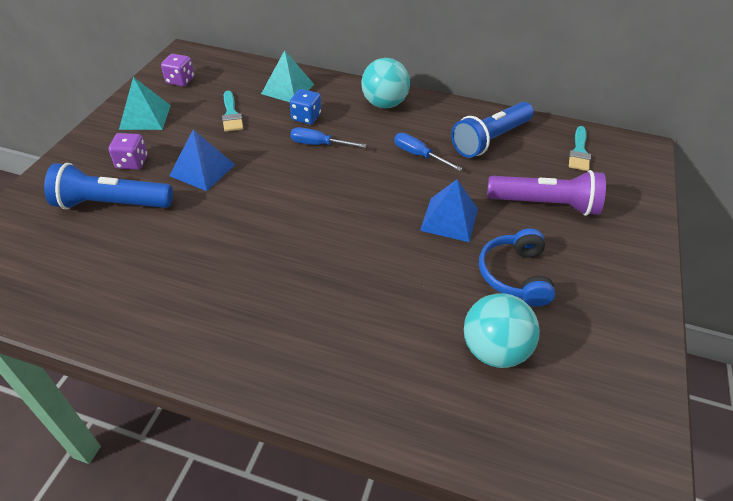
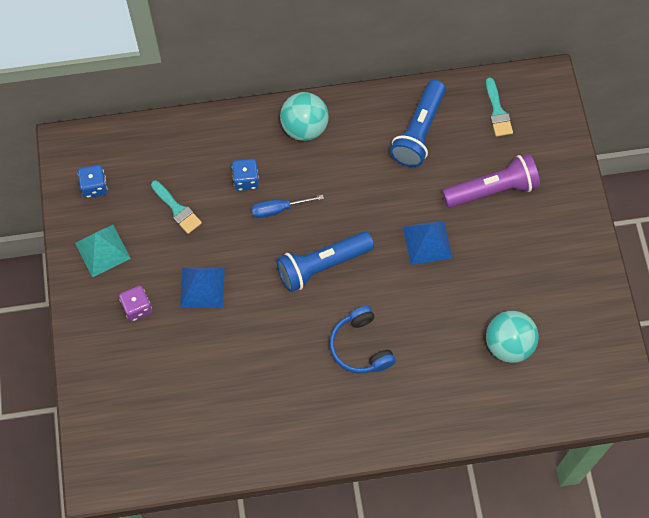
camera: 25 degrees left, 20 degrees up
(111, 204) = (158, 357): blue flashlight -> blue flashlight (322, 265)
(180, 80) = (94, 187): purple dice -> blue dice
(288, 89) = (204, 149): turquoise pyramid -> none
(418, 155) = (368, 181): blue screwdriver -> none
(514, 275) = (497, 274): blue headphones -> blue headphones (360, 347)

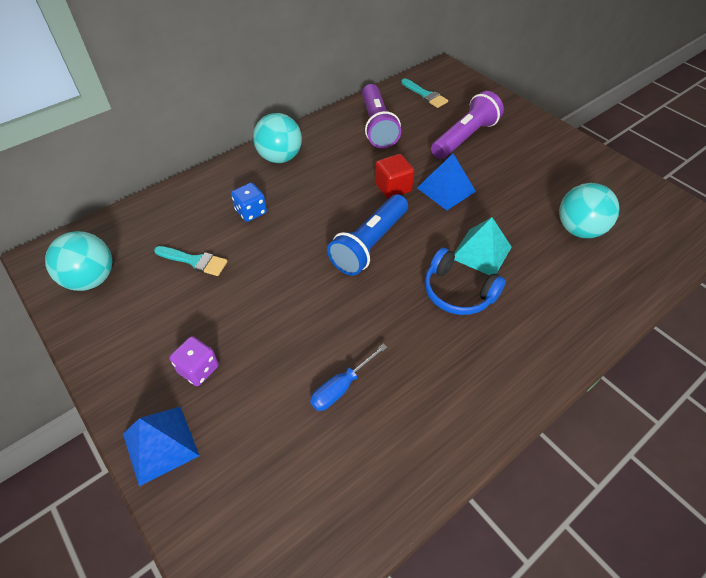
camera: 30 degrees left, 15 degrees down
(94, 187) = (91, 279): blue dice -> turquoise ball
(102, 250) = (127, 332): turquoise pyramid -> turquoise pyramid (481, 252)
(202, 287) = (262, 315): blue pyramid -> blue pyramid (160, 444)
(278, 209) = (297, 220): blue screwdriver -> blue screwdriver (341, 387)
(382, 215) = (393, 187): none -> red cube
(418, 132) = (377, 126): blue flashlight -> purple flashlight

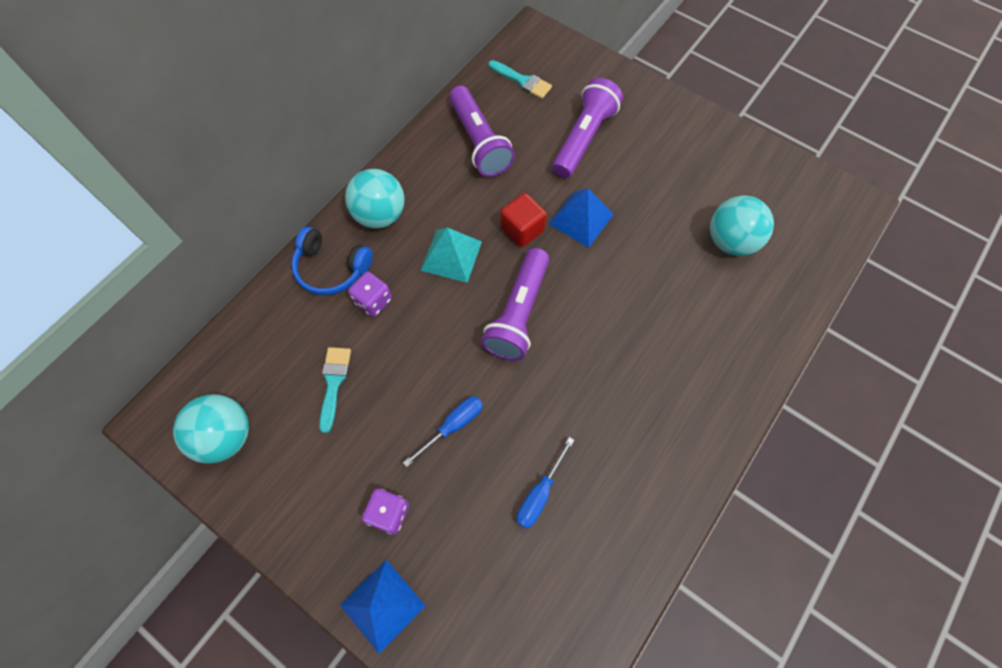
camera: 15 degrees left, 15 degrees up
(194, 261) = (334, 383): turquoise brush -> turquoise brush turned 90 degrees counterclockwise
(251, 212) = (373, 301): blue dice -> purple dice
(282, 314) = (453, 426): none -> blue screwdriver
(369, 244) = (518, 313): blue flashlight -> purple flashlight
(458, 292) = (625, 351): blue headphones -> blue headphones (331, 268)
(481, 252) = (637, 295): turquoise pyramid -> turquoise pyramid (451, 255)

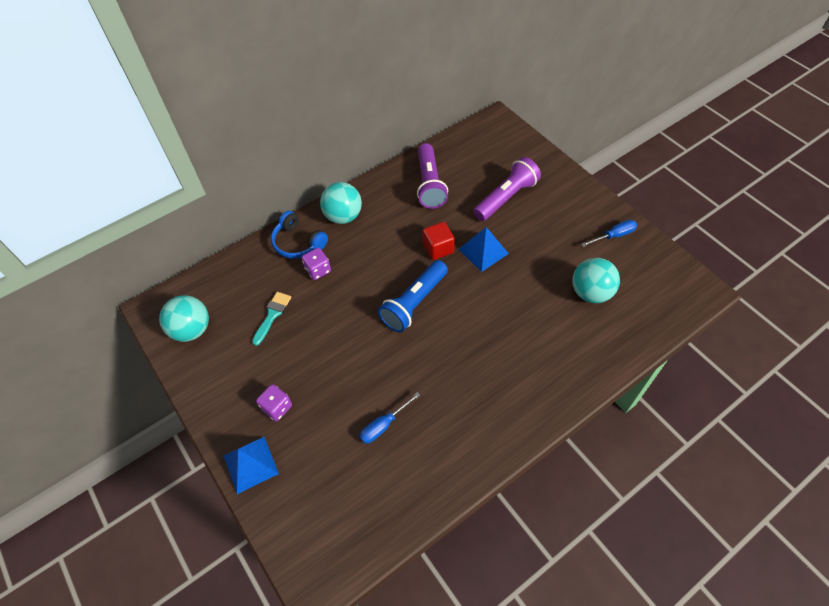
camera: 20 degrees right, 10 degrees down
(451, 255) = (381, 254): turquoise pyramid -> none
(453, 426) = (341, 364): blue screwdriver -> blue screwdriver (614, 235)
(518, 313) = (414, 303): purple flashlight -> blue flashlight
(522, 81) = (476, 150): turquoise brush -> none

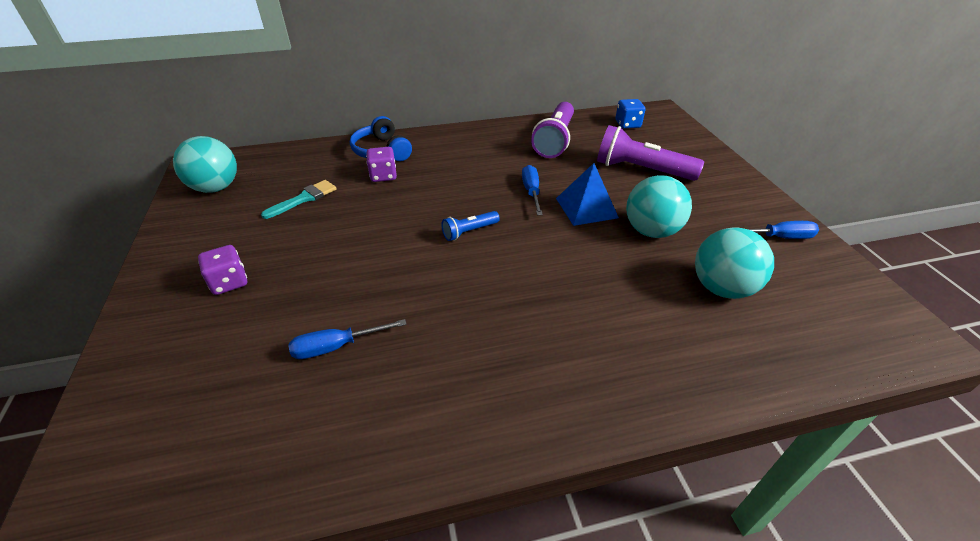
camera: 20 degrees right, 15 degrees down
(251, 464) = (143, 331): blue pyramid -> none
(343, 216) = (444, 143): turquoise ball -> turquoise ball (651, 231)
(414, 303) = (469, 232): blue flashlight -> blue flashlight, size x0.51
(438, 248) = (531, 192): red cube -> blue screwdriver
(477, 146) = (627, 124): none -> blue dice
(506, 198) = (641, 170): purple flashlight -> purple flashlight turned 135 degrees counterclockwise

